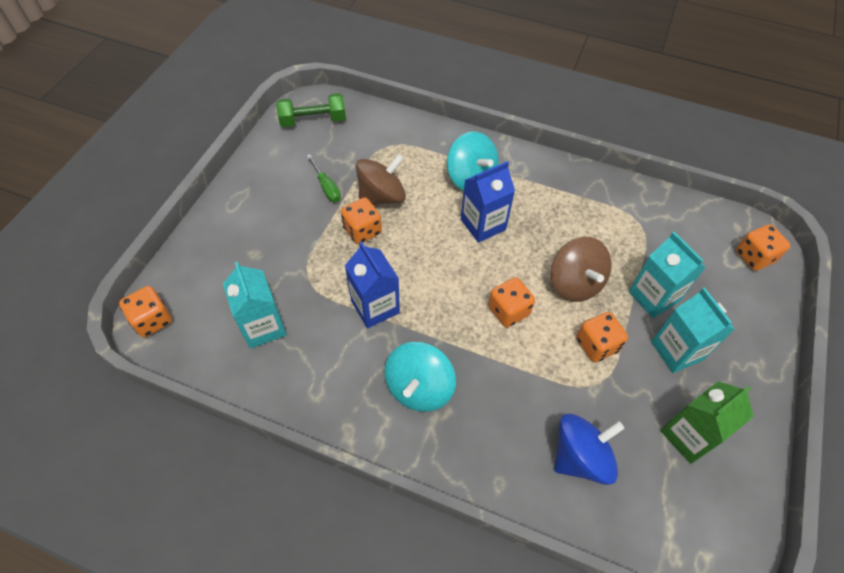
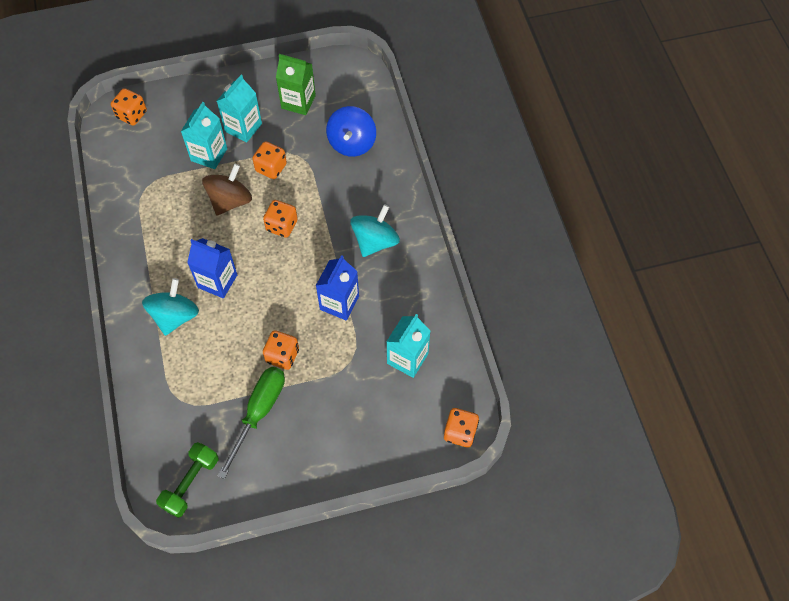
camera: 125 degrees left, 5 degrees up
(313, 120) = (190, 483): green dumbbell -> green dumbbell turned 75 degrees clockwise
(326, 187) = (259, 412): green screwdriver -> green screwdriver, size x1.83
(381, 196) = (239, 365): brown spinning top -> none
(419, 388) = (375, 241): turquoise spinning top -> turquoise spinning top turned 45 degrees counterclockwise
(580, 457) = (352, 143): blue spinning top -> blue spinning top turned 105 degrees counterclockwise

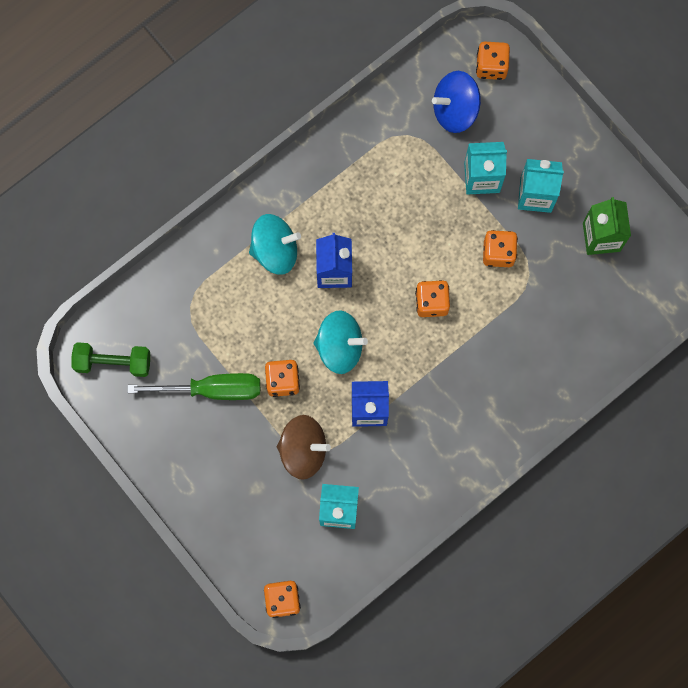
camera: 65 degrees right, 15 degrees up
(230, 201) = (435, 232): brown spinning top -> brown spinning top (303, 450)
(352, 143) = (575, 325): blue spinning top -> blue spinning top (455, 110)
(375, 241) = (460, 411): turquoise spinning top -> turquoise spinning top (340, 347)

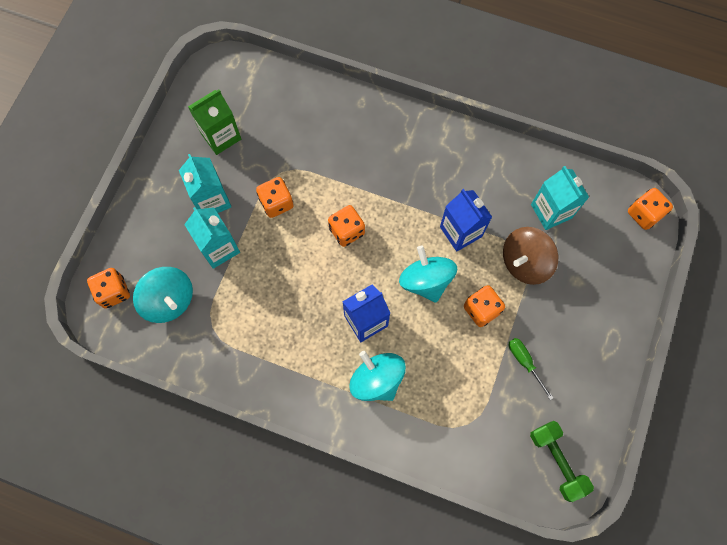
camera: 120 degrees left, 5 degrees down
(212, 389) = (524, 362): green screwdriver -> green screwdriver, size x0.55
(303, 450) = (525, 262): brown spinning top -> brown spinning top turned 105 degrees counterclockwise
(455, 110) = (169, 300): blue spinning top -> turquoise spinning top

